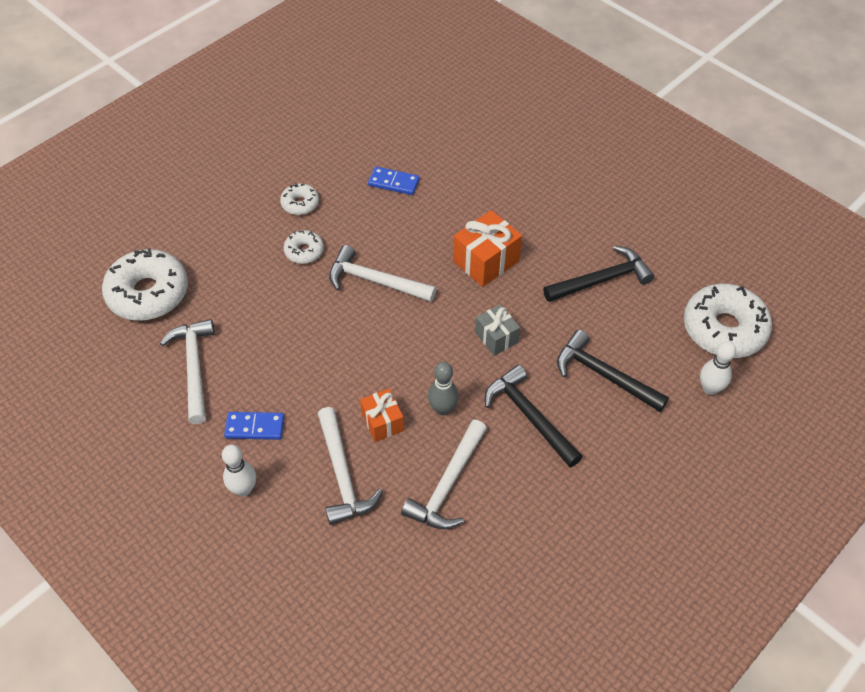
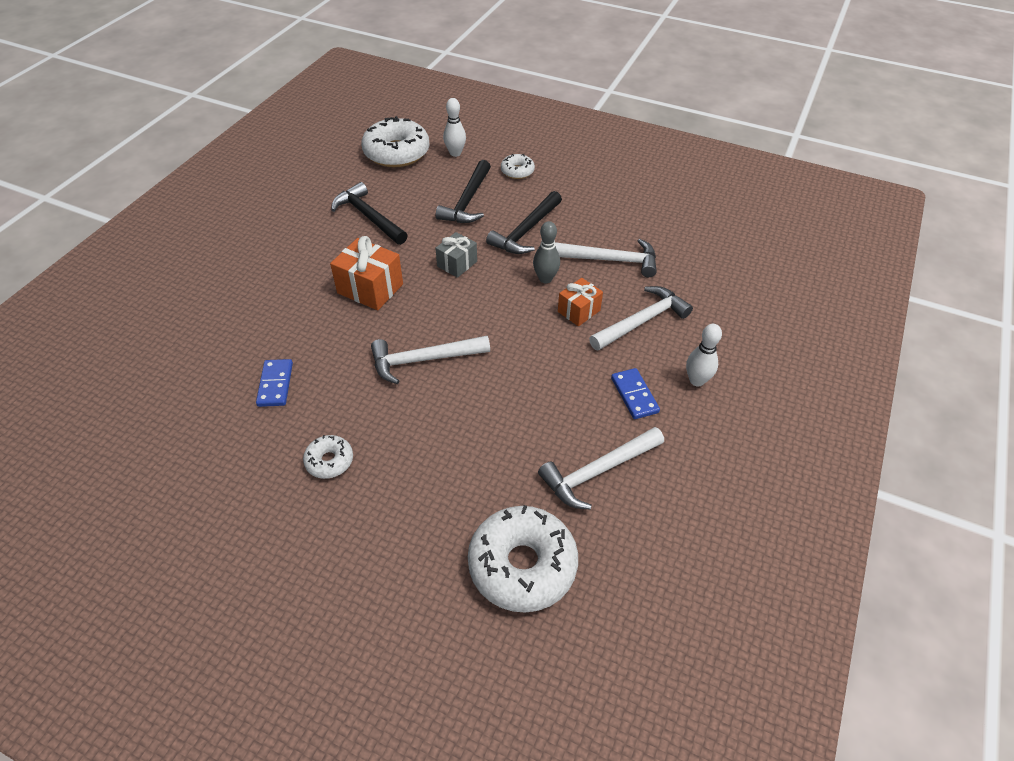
camera: 110 degrees left, 5 degrees down
(304, 251) = (403, 431): white donut -> white donut (517, 171)
(375, 281) = (423, 360): white hammer -> white hammer turned 75 degrees clockwise

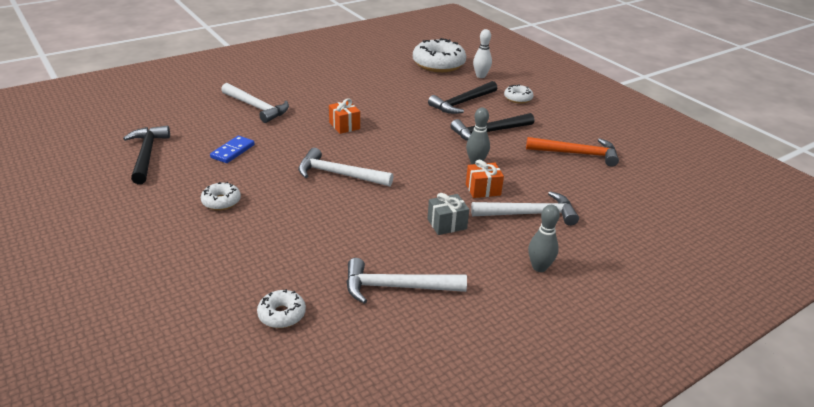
camera: 30 degrees right, 15 degrees down
(368, 217) = (383, 90): black hammer -> black hammer (147, 155)
(370, 288) = (344, 126): orange gift -> orange gift, size x0.64
(457, 264) = (418, 133): grey gift -> grey gift (447, 224)
(522, 565) = (282, 314): white donut -> white donut, size x0.50
(611, 260) = (541, 170): white hammer -> white hammer (256, 107)
(626, 224) = (577, 154): none -> orange hammer
(634, 395) = (475, 255): blue domino -> none
(696, 380) = (539, 267): white bowling pin -> grey bowling pin

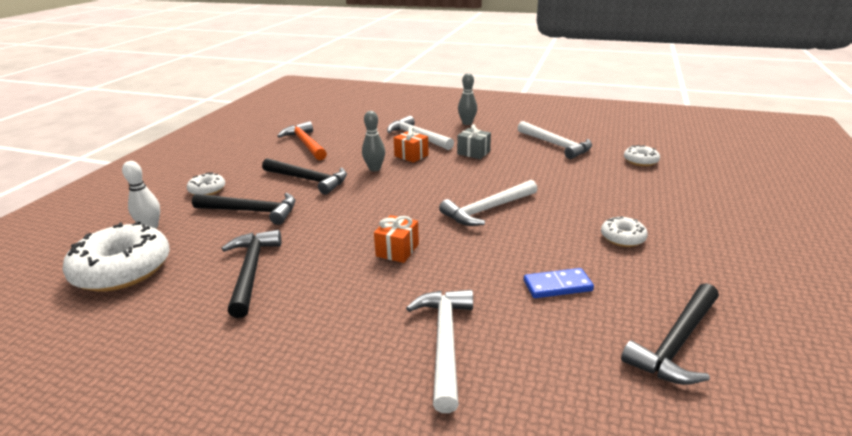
camera: 125 degrees left, 5 degrees down
(339, 174) = (487, 210): white hammer -> white hammer turned 75 degrees clockwise
(389, 87) = (251, 271): none -> black hammer

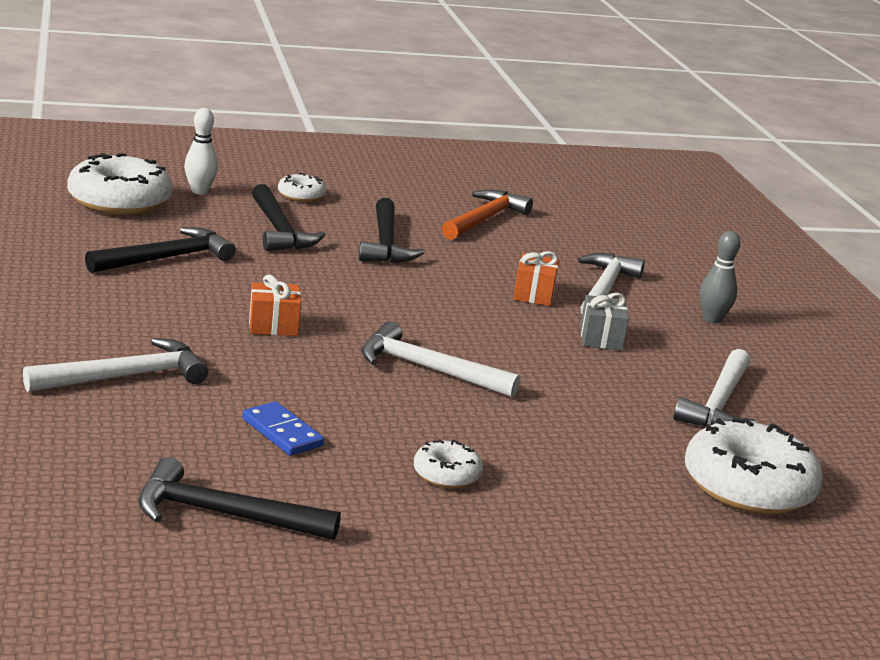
camera: 55 degrees right, 5 degrees down
(374, 169) = (463, 277): grey bowling pin -> none
(640, 161) = (748, 487): white donut -> white donut, size x2.02

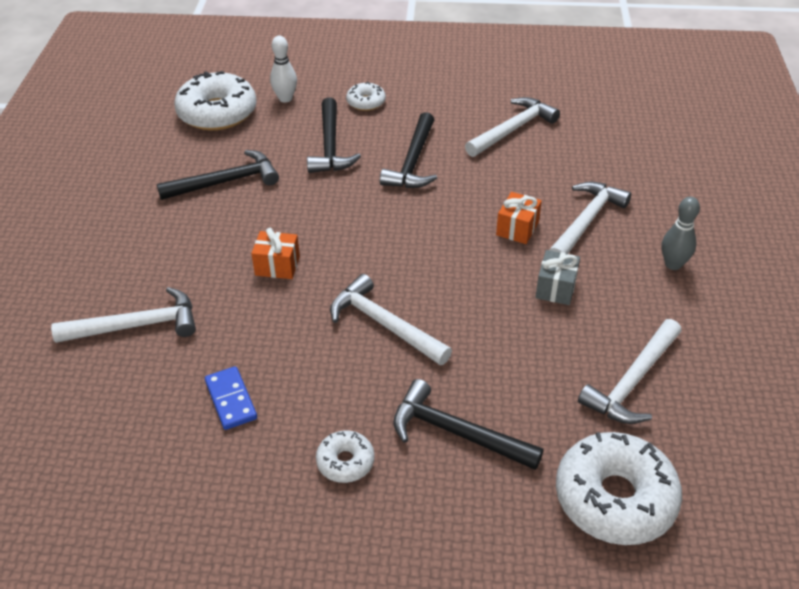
camera: 20 degrees right, 20 degrees up
(224, 514) = (144, 499): black hammer -> black hammer (456, 432)
(484, 219) = (513, 129): orange hammer -> white hammer

